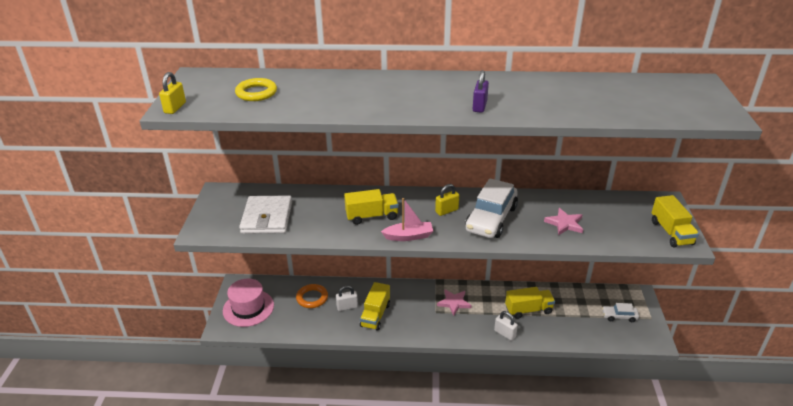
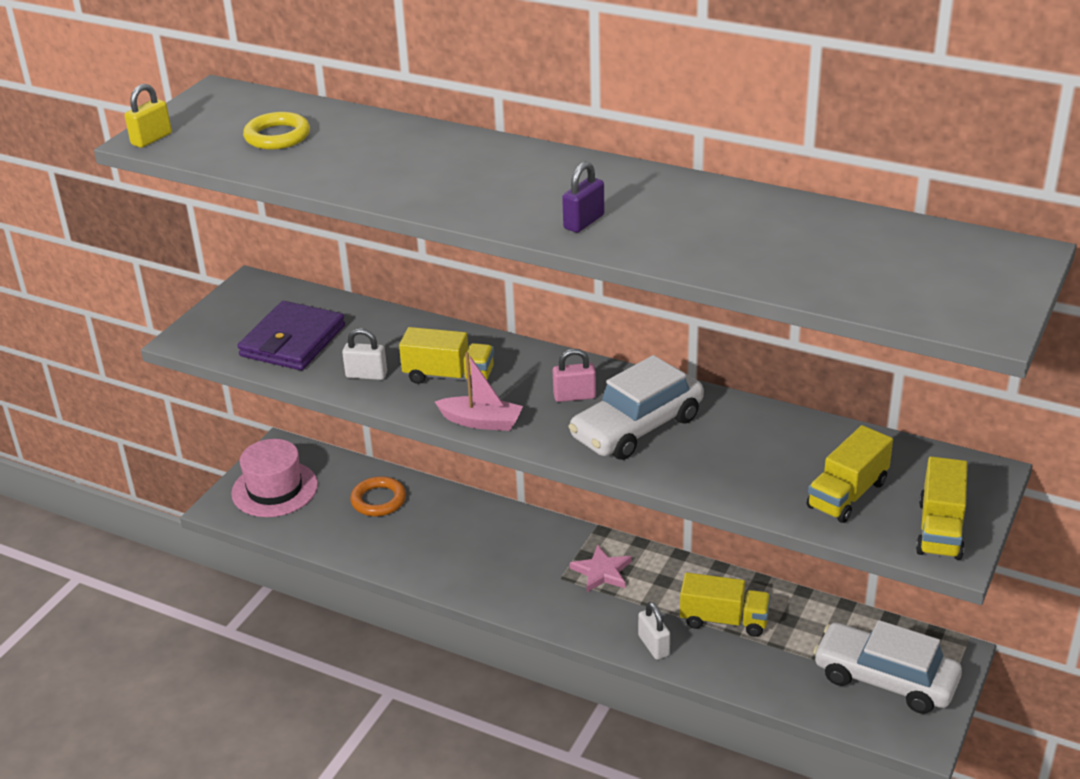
camera: 25 degrees right, 0 degrees up
(267, 218) = (293, 341): white wallet -> purple wallet
(347, 307) = (424, 529): white padlock -> white padlock (366, 375)
(375, 315) = (460, 555): yellow truck -> yellow truck (847, 494)
(446, 211) = (574, 396): yellow padlock -> pink padlock
(564, 223) = (757, 466): pink star -> none
(619, 316) = (885, 679): white car -> white car, size x2.05

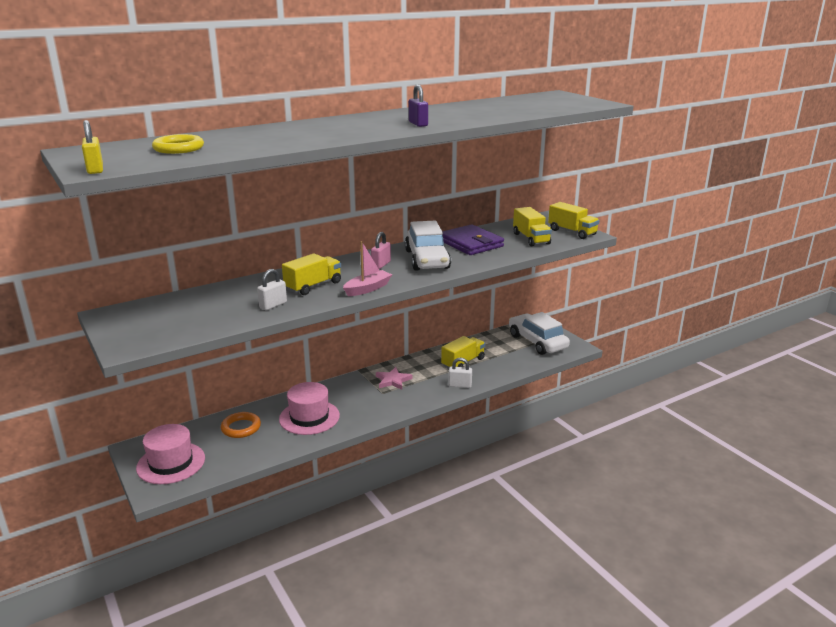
camera: 60 degrees left, 10 degrees down
(293, 341) = (198, 316): purple wallet -> purple wallet (471, 243)
(446, 542) = (309, 417): none -> pink hat
(885, 679) = (537, 342): white car -> white car turned 90 degrees clockwise

